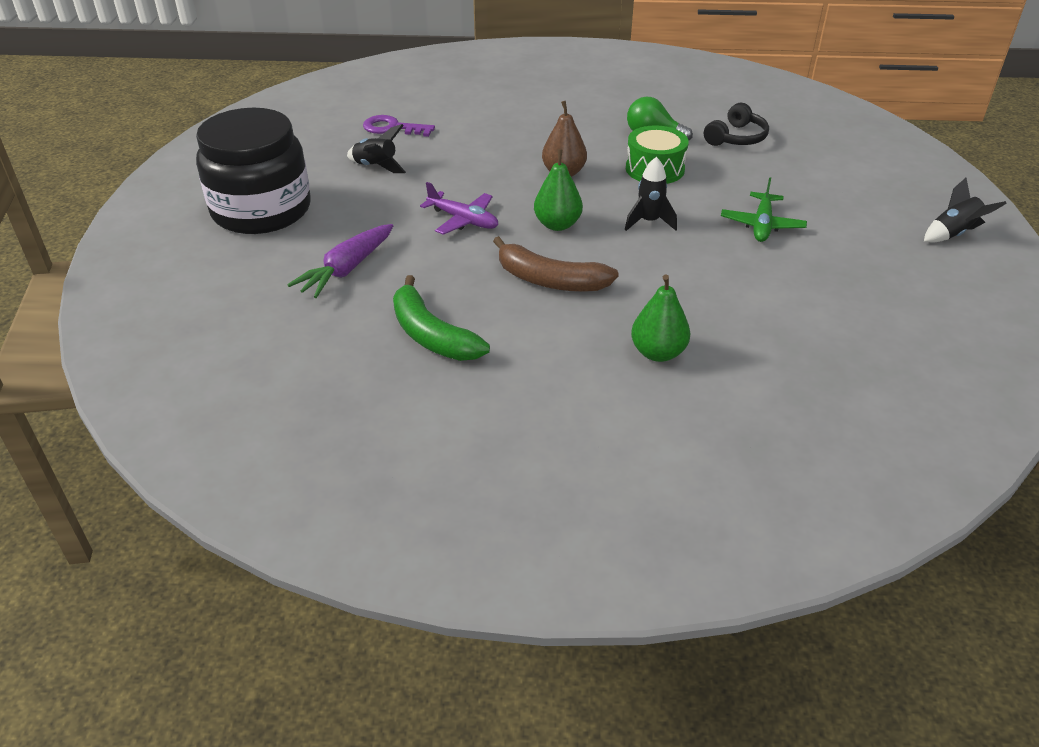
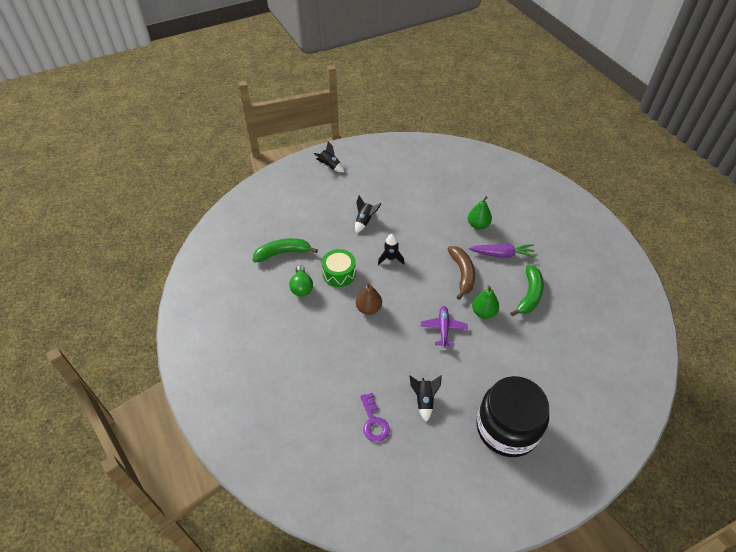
camera: 120 degrees left, 10 degrees up
(346, 269) = (518, 352): purple carrot -> purple carrot (502, 254)
(557, 225) = (418, 290): green pear -> green pear (483, 312)
(736, 138) = (283, 253): black headphones -> green banana
(762, 225) = (365, 221): green plane -> black rocket

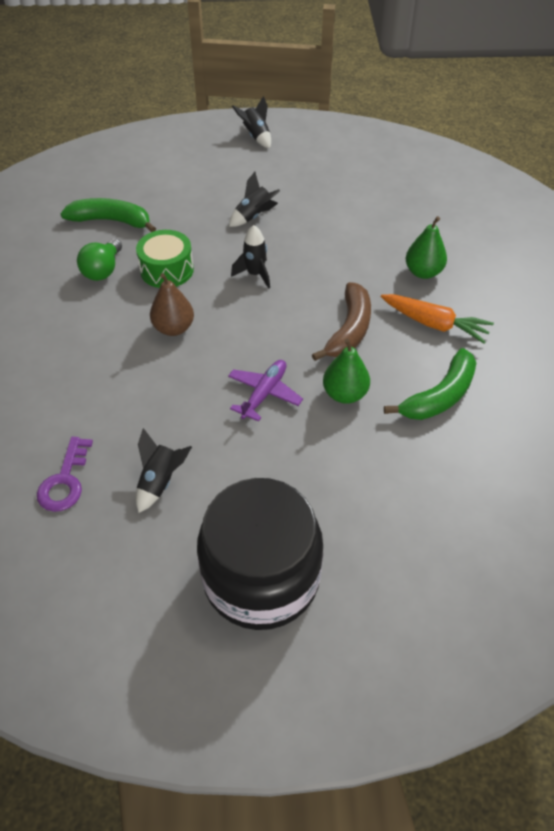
camera: 25 degrees right, 0 degrees up
(502, 254) = (434, 324): purple carrot -> orange carrot

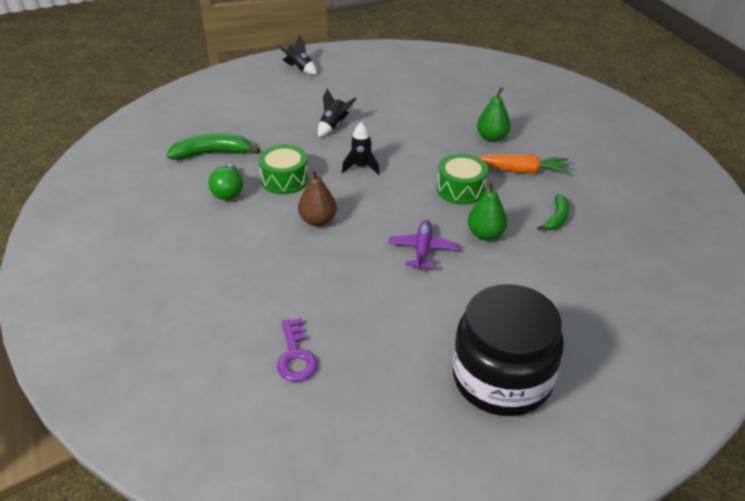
camera: 20 degrees left, 10 degrees down
(160, 482) = (378, 334): black rocket -> none
(349, 330) = (461, 189): brown banana -> green drum
(439, 396) = (556, 218): green banana -> green banana, size x0.61

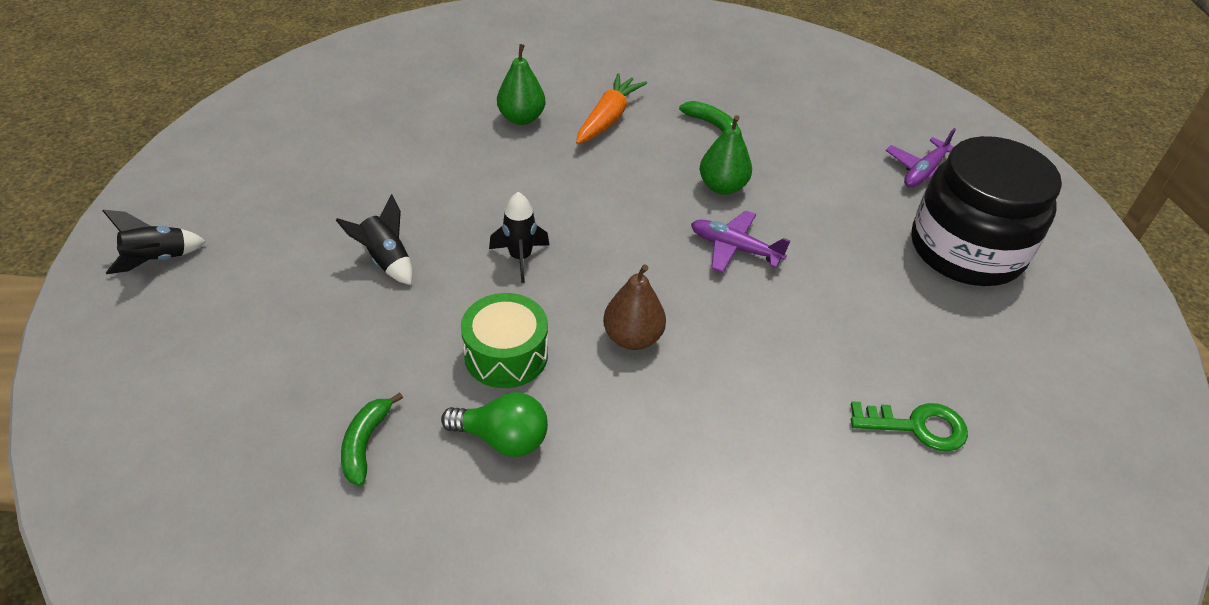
camera: 75 degrees left, 5 degrees up
(212, 153) = (365, 443): green banana -> green banana, size x0.61
(296, 356) = (917, 426): purple key -> green key
(461, 189) = (622, 179): green drum -> none
(592, 346) = (924, 172): none -> purple plane

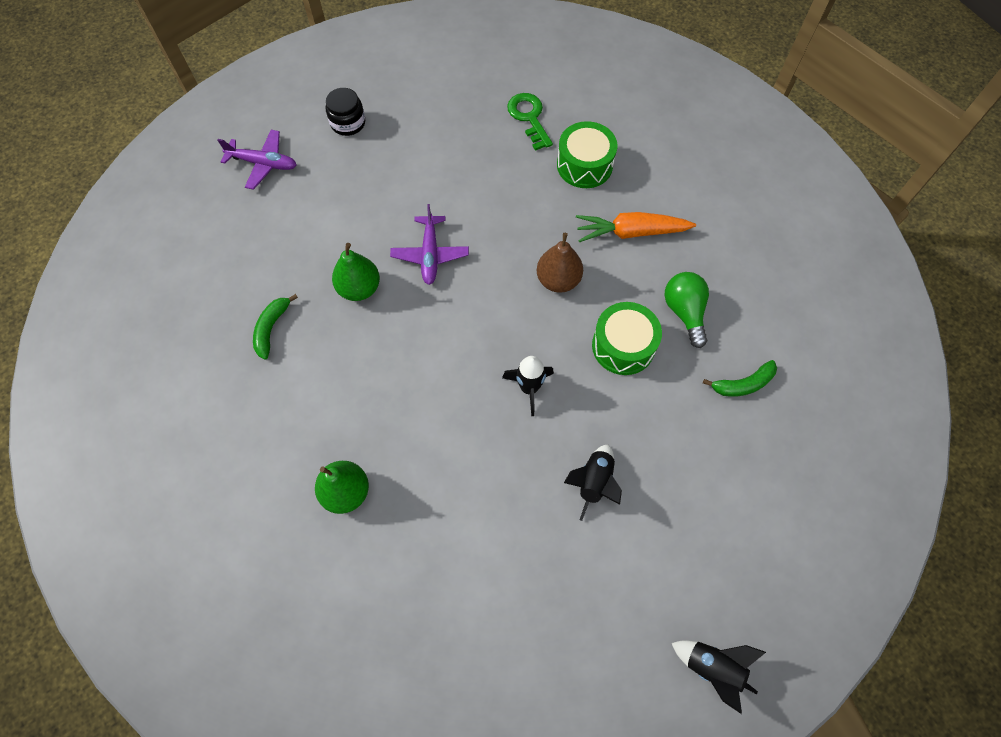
camera: 115 degrees left, 20 degrees up
(608, 118) = (306, 416): orange carrot -> orange carrot (631, 232)
(800, 450) = (584, 165): none -> green drum
(966, 250) = (348, 123): black jar -> black jar, size x0.41

